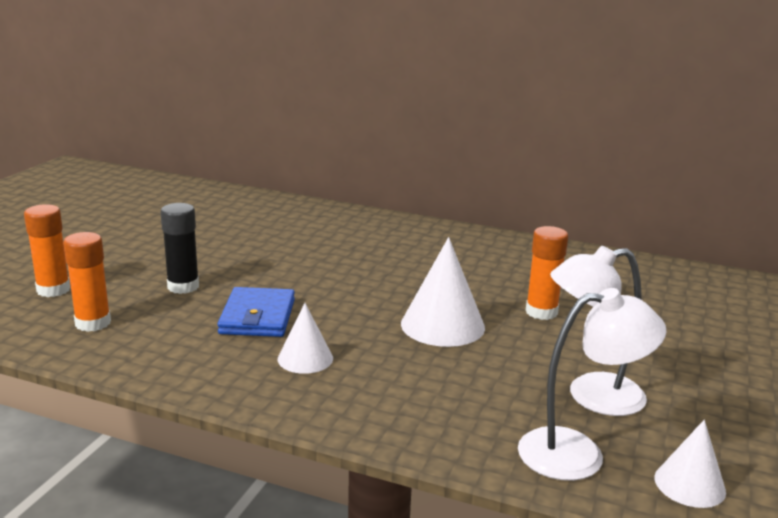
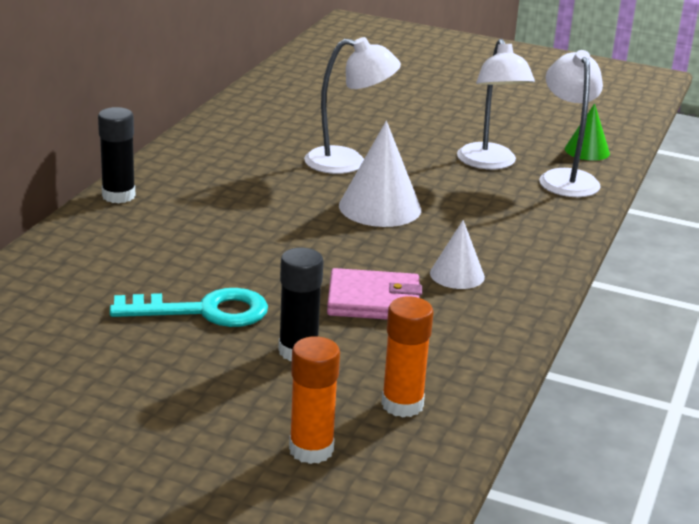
camera: 90 degrees left, 5 degrees up
(247, 256) = (204, 311): none -> turquoise key
(257, 317) = (373, 301): blue wallet -> pink wallet
(426, 226) = (118, 196): none -> black glue stick
(541, 312) = (348, 162): orange glue stick -> white lamp
(689, 484) = (587, 151): white cone -> green cone

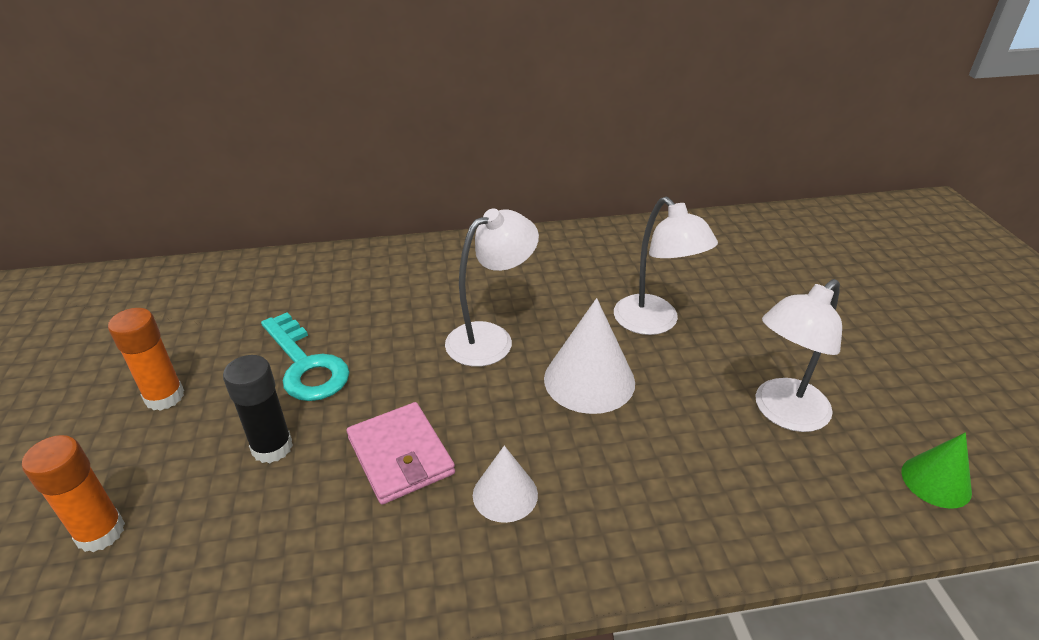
camera: 60 degrees right, 10 degrees up
(118, 196) = (454, 246): black glue stick -> none
(402, 405) = (209, 565): orange glue stick -> orange glue stick (164, 397)
(566, 178) = (836, 491): white lamp -> white lamp (491, 338)

